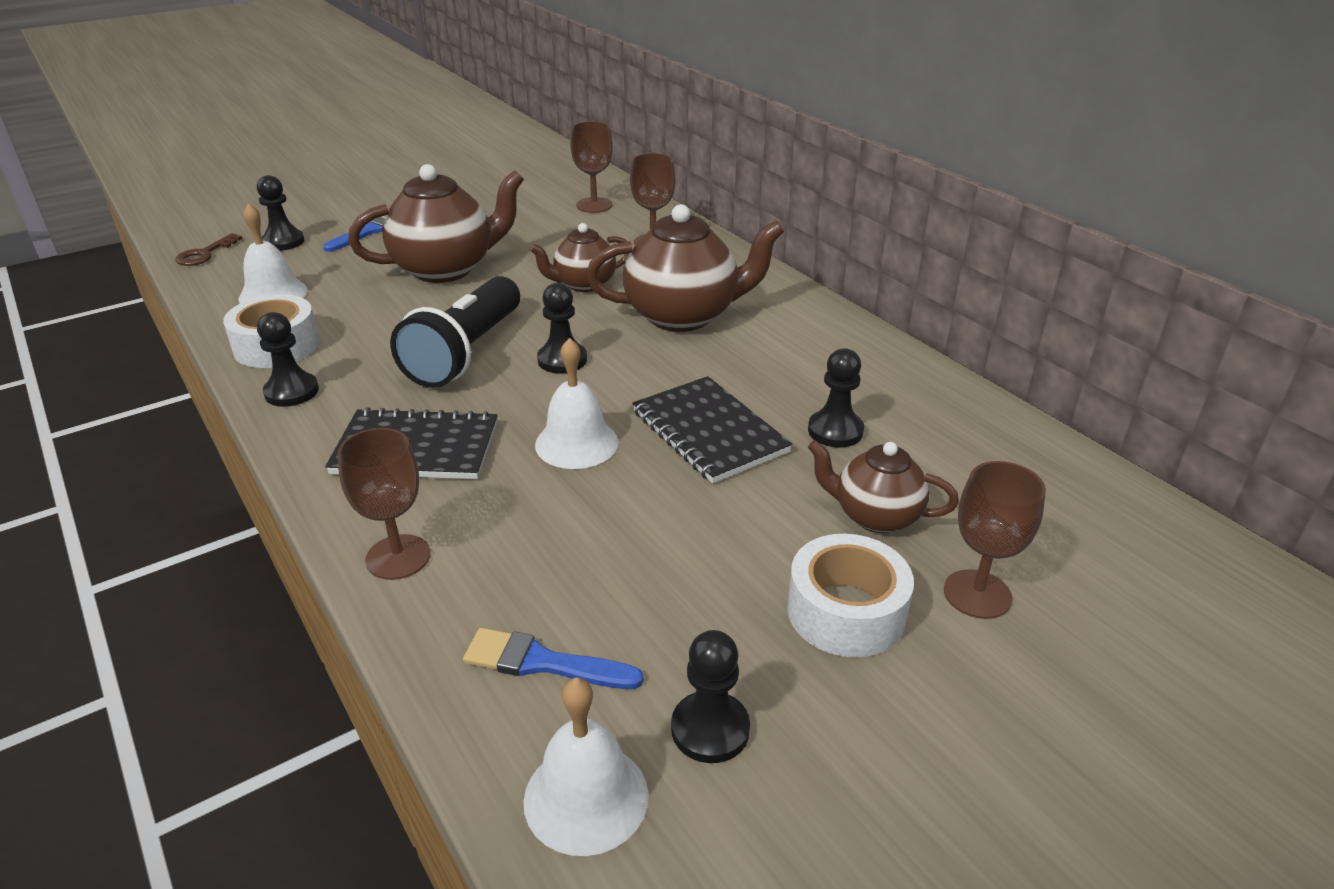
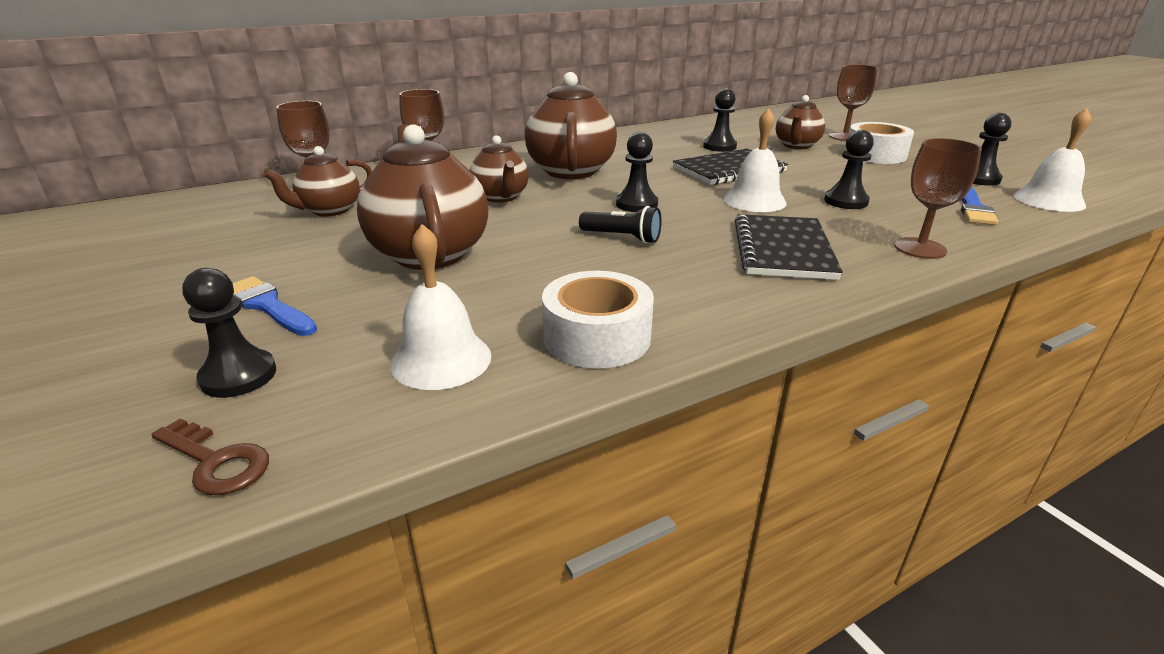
camera: 85 degrees left, 5 degrees down
(291, 392) = (703, 315): black pawn -> black pawn (846, 201)
(466, 353) = (622, 237): black flashlight -> black flashlight, size x0.50
(547, 217) = (329, 210): none -> brown teapot

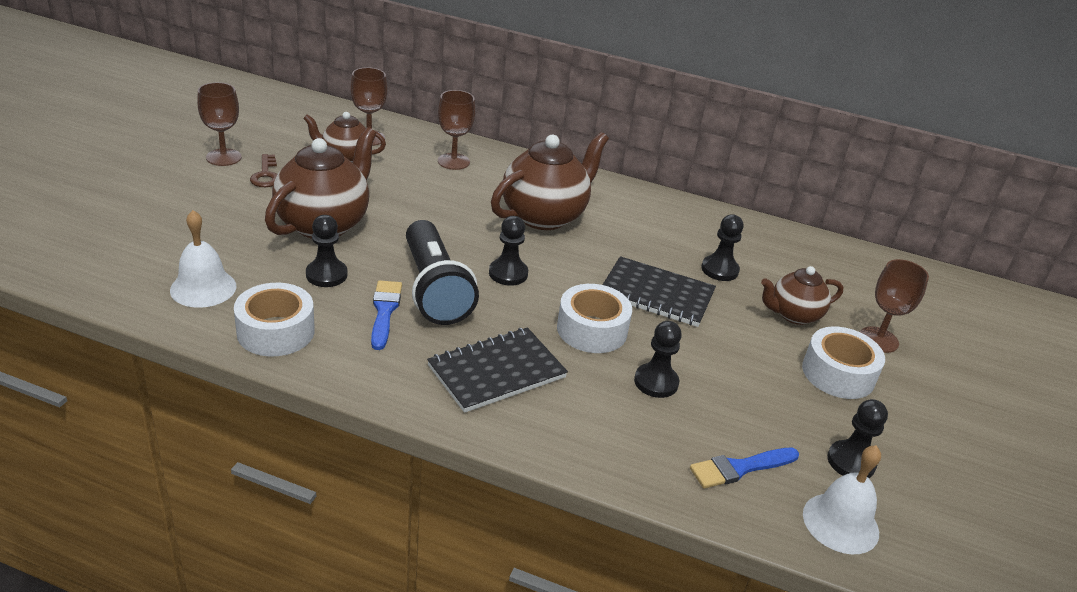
camera: 45 degrees right, 5 degrees up
(216, 462) = (73, 268): brown key -> brown key (266, 175)
(238, 376) = (137, 236): black pawn -> black pawn (326, 275)
(268, 306) = (207, 206): blue brush -> blue brush (384, 311)
(501, 197) = (447, 209): brown teapot -> none
(622, 237) = (434, 289): black flashlight -> black flashlight, size x2.01
(754, 200) = (592, 330): white bell -> white tape
(920, 248) = (584, 447): brown goblet -> brown goblet (223, 157)

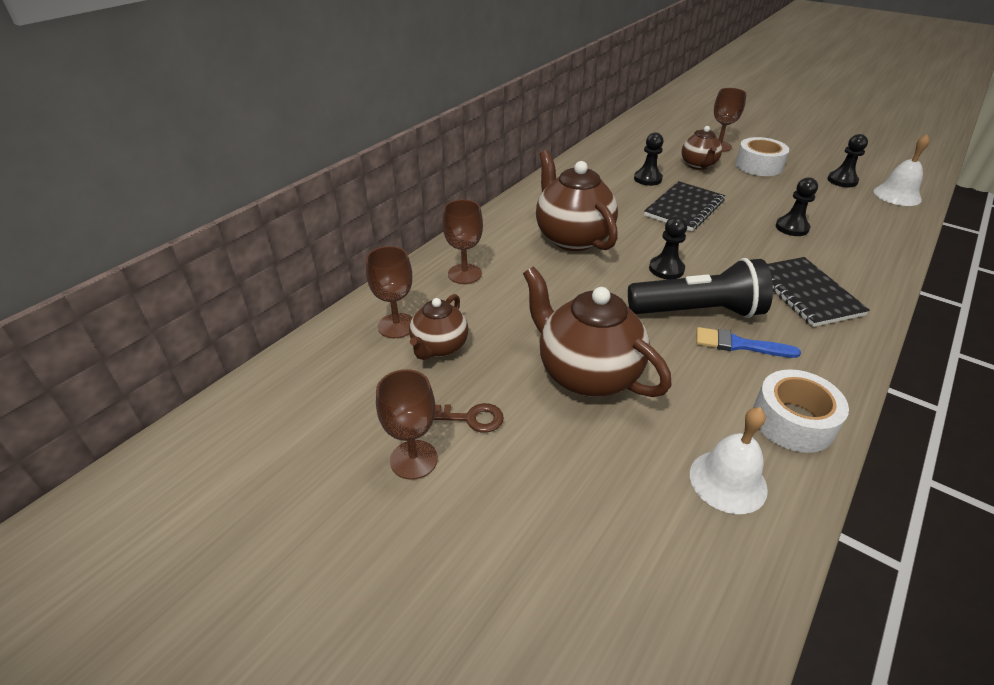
camera: 70 degrees left, 5 degrees up
(326, 275) = (685, 378): black pawn -> none
(592, 330) = (737, 242): white tape -> none
(739, 468) = (867, 215): blue brush -> none

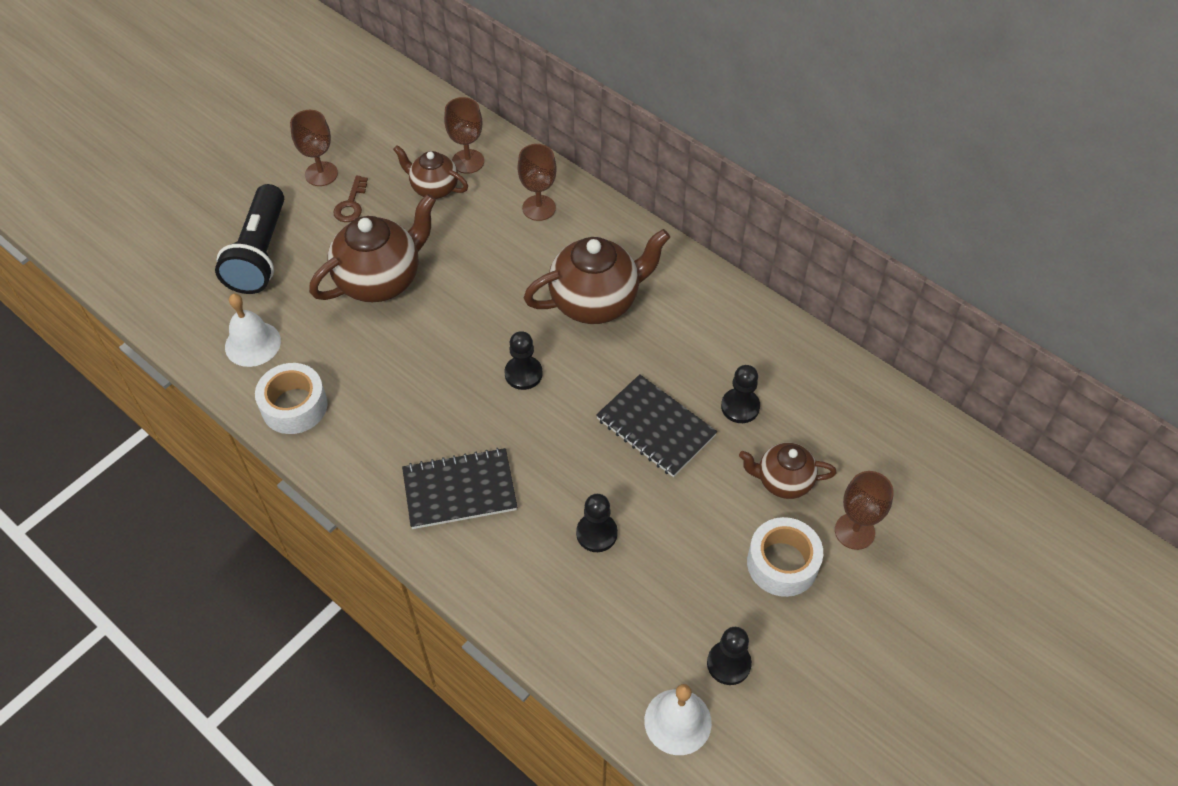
camera: 95 degrees right, 15 degrees up
(698, 311) = (447, 381): black flashlight -> black flashlight (260, 253)
(739, 345) = (392, 400): blue brush -> none

